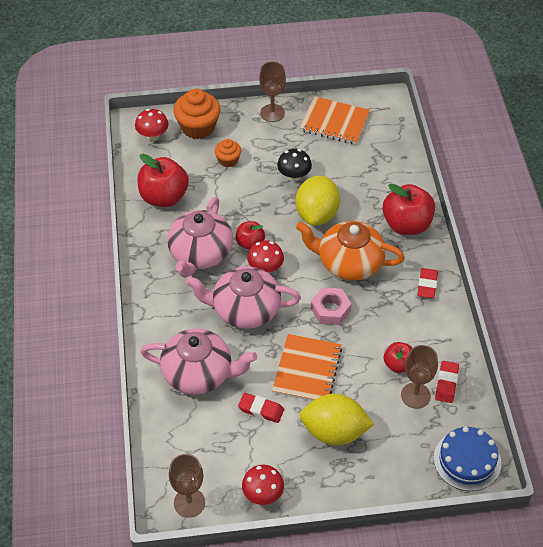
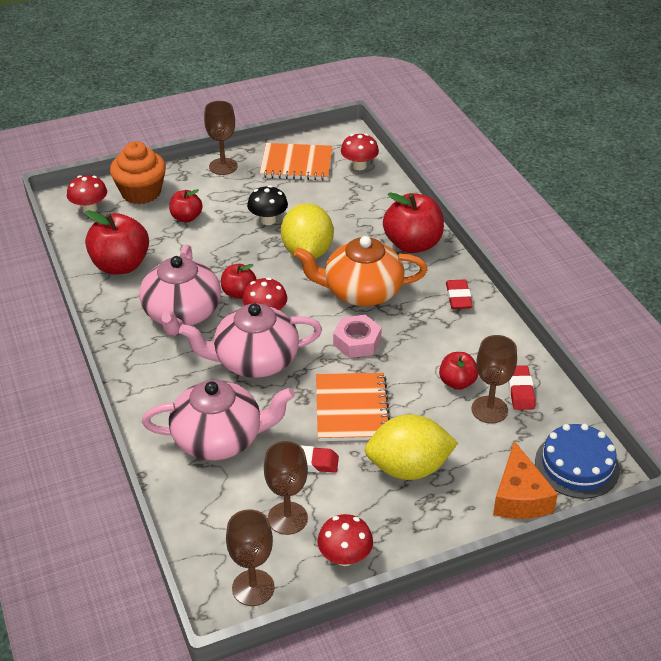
camera: 15 degrees left, 10 degrees down
(228, 160) = (186, 217): orange cupcake -> red apple
(230, 452) = (287, 518): none -> brown goblet
(387, 134) = (359, 166): none -> red mushroom
(411, 476) = (519, 497): none -> orange cheese

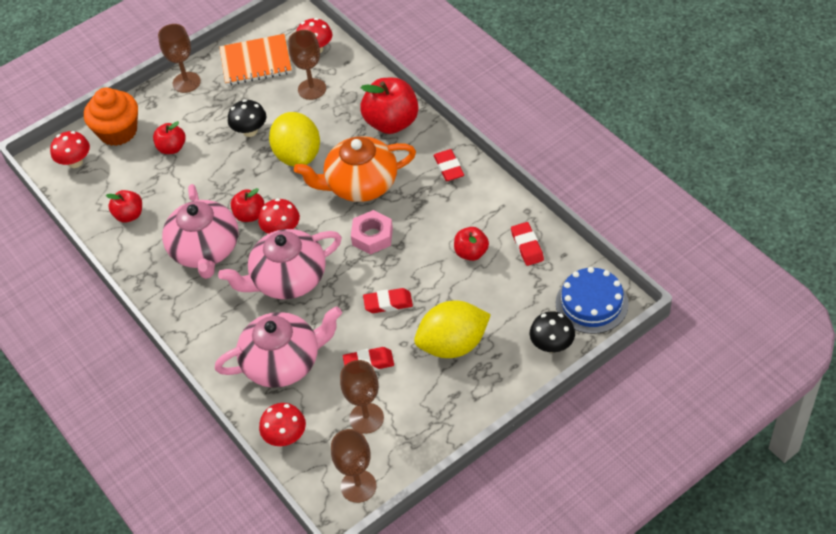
camera: 10 degrees left, 10 degrees up
(120, 265) = (129, 215): red apple -> red apple, size x0.56
(345, 557) = (424, 438): red mushroom -> red mushroom (285, 436)
(351, 409) = (388, 303): orange notebook -> red eraser
(489, 410) = (506, 271): brown goblet -> brown goblet (312, 89)
(519, 497) = (552, 345): orange cheese -> black mushroom

